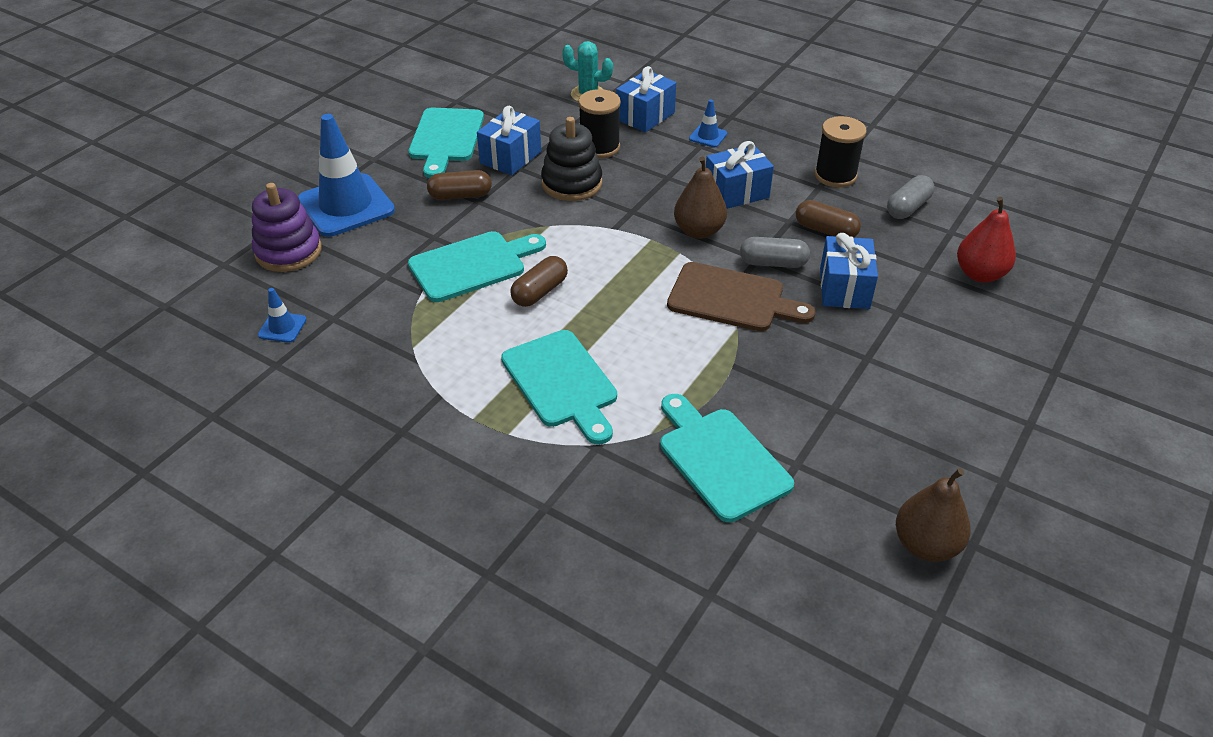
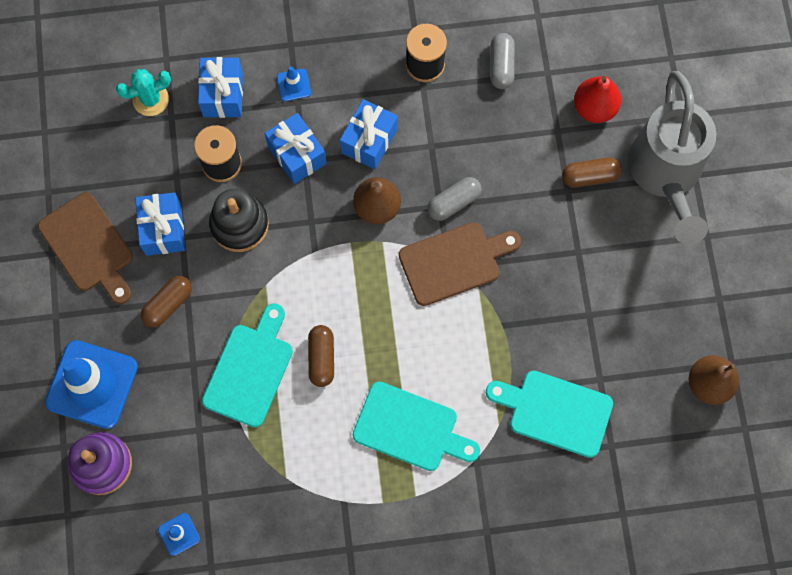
camera: 40 degrees left, 30 degrees up
(446, 138) = (89, 246): turquoise cutting board -> brown cutting board
(825, 230) = (463, 137): brown capsule -> brown capsule (590, 176)
(844, 288) = (518, 193): blue gift -> blue gift (297, 155)
(1020, 354) = (665, 174): none -> grey watering can

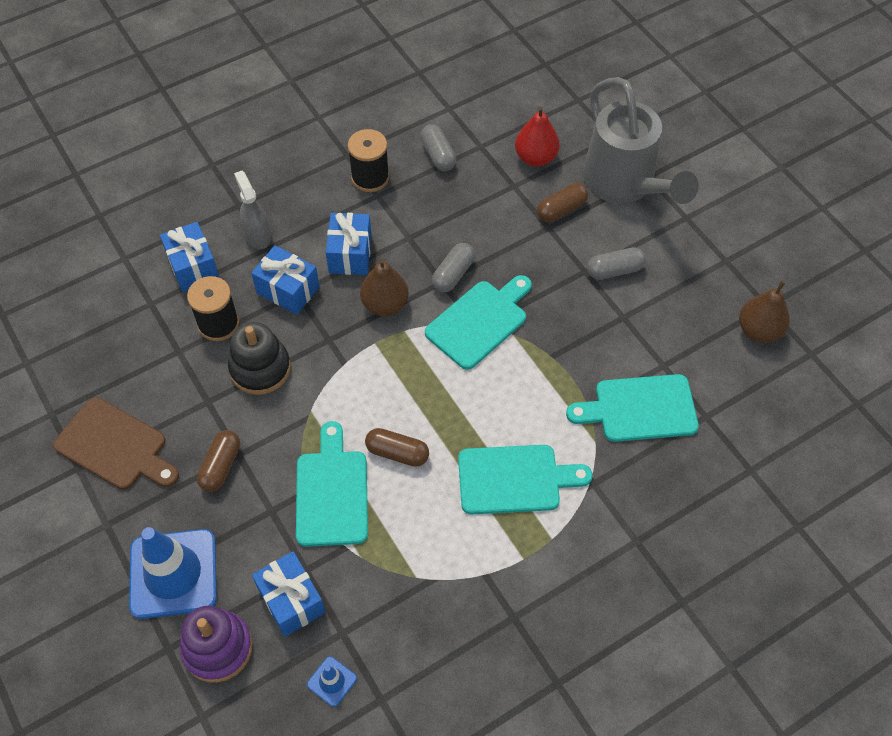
camera: 25 degrees left, 15 degrees down
(150, 99) = (124, 296): turquoise cactus -> none
(163, 229) = (186, 402): blue gift -> blue gift (291, 600)
(294, 85) = (257, 235): blue traffic cone -> grey spray bottle
(321, 358) = (397, 453): brown capsule -> brown capsule turned 45 degrees counterclockwise
(454, 262) = (479, 321): brown cutting board -> turquoise cutting board
(606, 263) = (614, 270): none -> grey capsule

